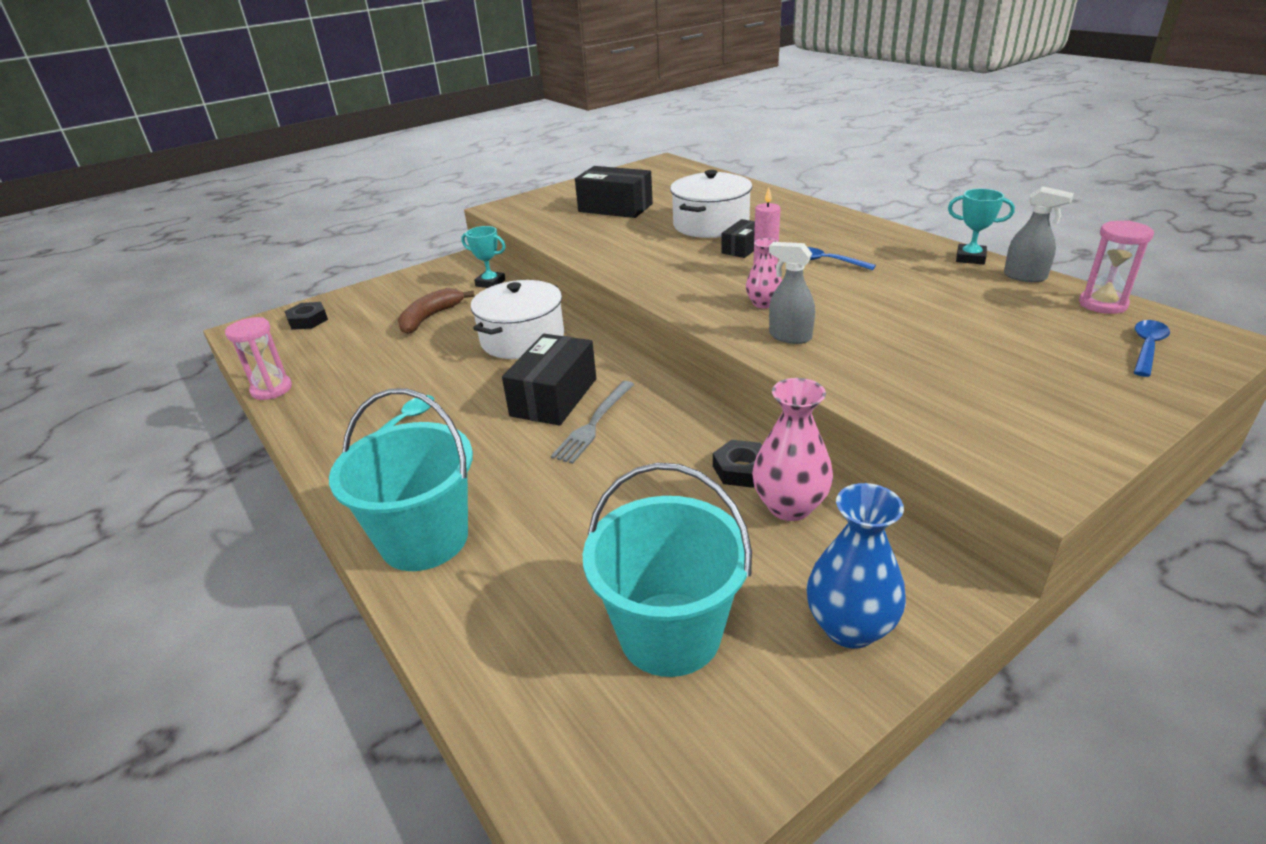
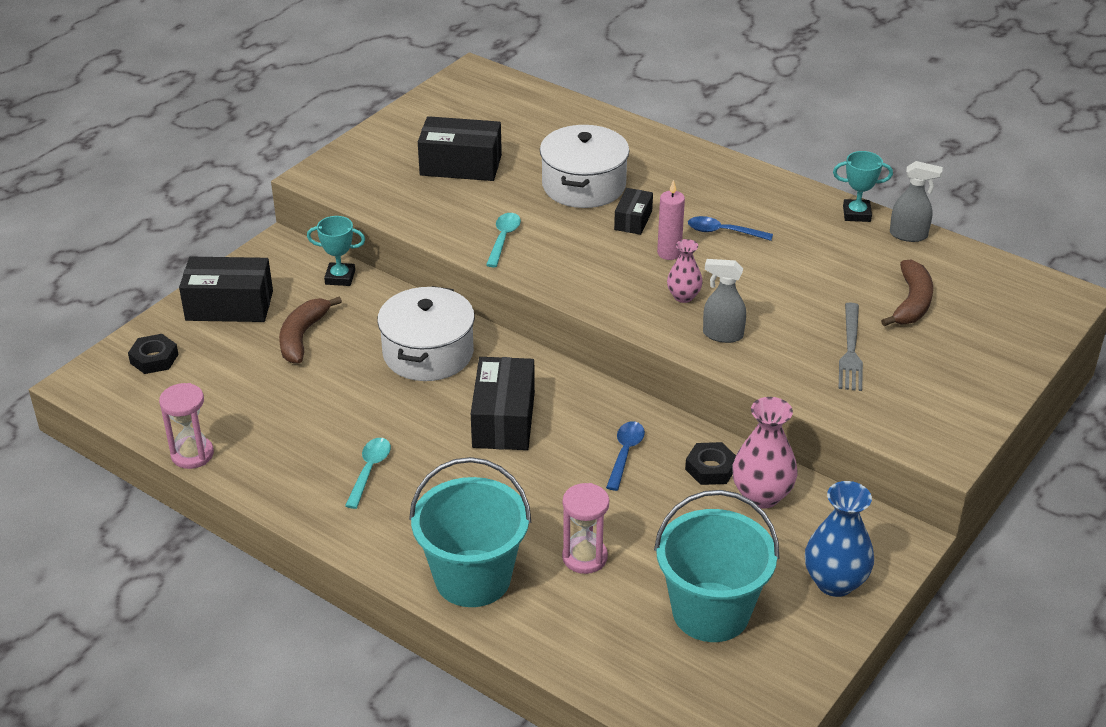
camera: 20 degrees left, 5 degrees up
(393, 293) = (229, 306): none -> black box
(594, 423) = (558, 443): grey fork -> grey fork (850, 350)
(618, 252) = (503, 239): none -> turquoise spoon
(1017, 330) = (911, 303): none -> brown banana
(1102, 304) = (976, 263): pink hourglass -> pink hourglass (584, 557)
(1146, 348) = (1012, 310): blue spoon -> blue spoon (625, 453)

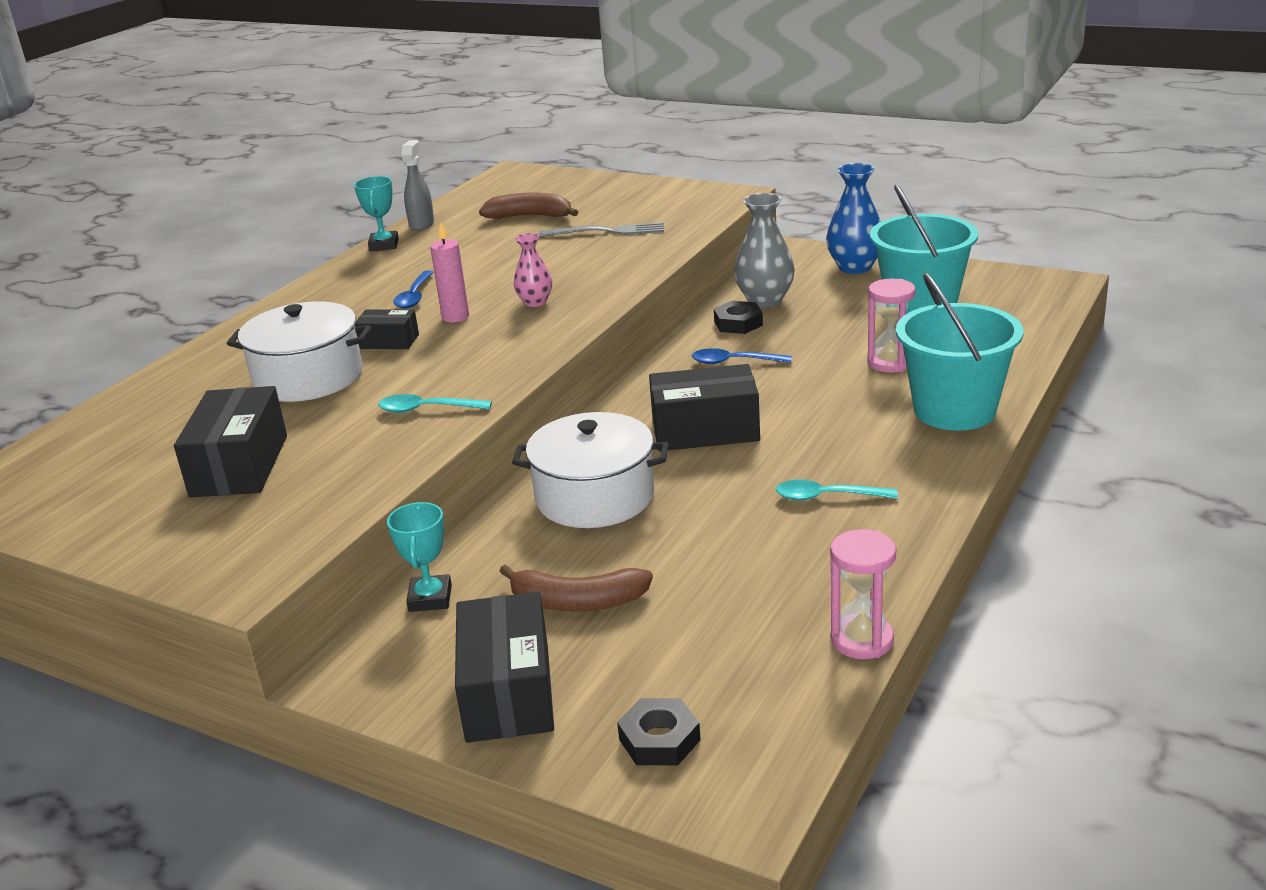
camera: 95 degrees left, 10 degrees down
(722, 335) = (597, 280): grey spray bottle -> none
(761, 495) = (765, 300): pink vase -> grey vase

